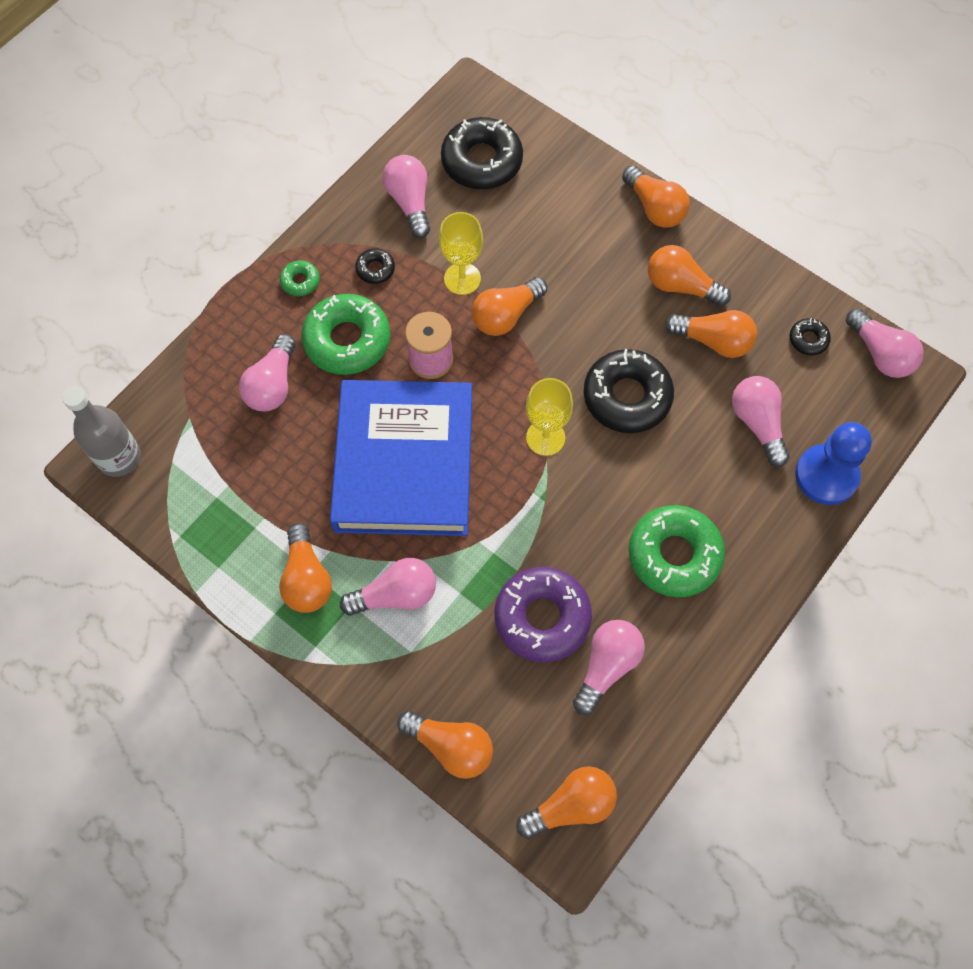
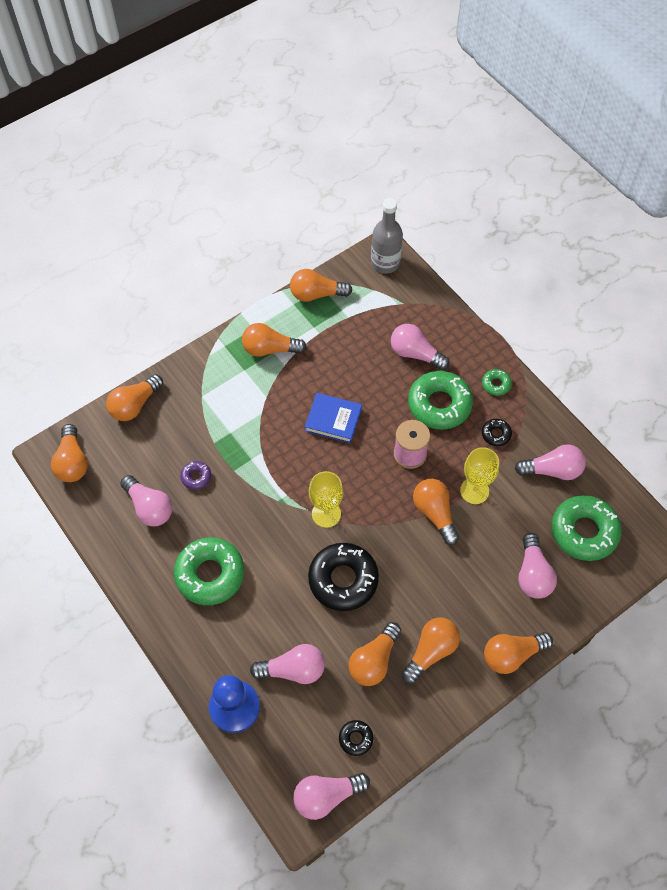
camera: 105 degrees right, 5 degrees down
(194, 539) = (316, 294): none -> orange light bulb
(395, 595) = (242, 395): pink light bulb -> pink light bulb (533, 574)
(404, 463) = (333, 420): blue book -> blue book, size x0.44
(482, 161) = (584, 531): black donut -> green donut
(542, 617) = (196, 477): purple donut -> purple donut, size x0.46

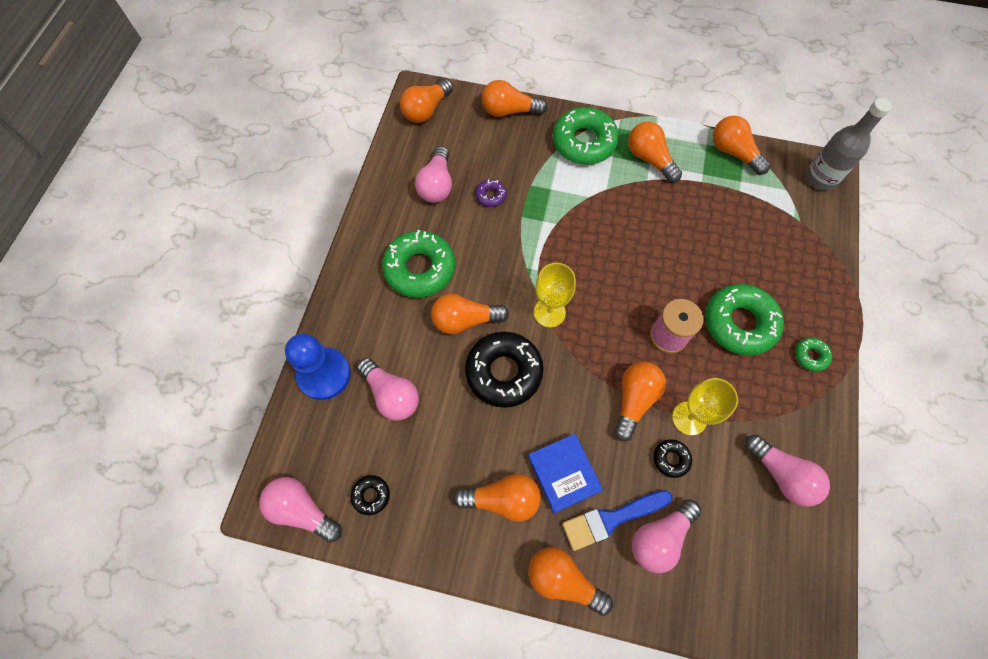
camera: 50 degrees right, 5 degrees up
(333, 420) = (637, 252): blue book -> blue book (564, 473)
(374, 660) = (453, 455): orange light bulb -> orange light bulb (465, 320)
(415, 354) = (765, 267): pink light bulb -> none
(496, 434) = (762, 394): black donut -> black donut (671, 459)
(498, 593) = (611, 519): none -> blue brush
(584, 531) = (750, 556): green donut -> green donut (584, 142)

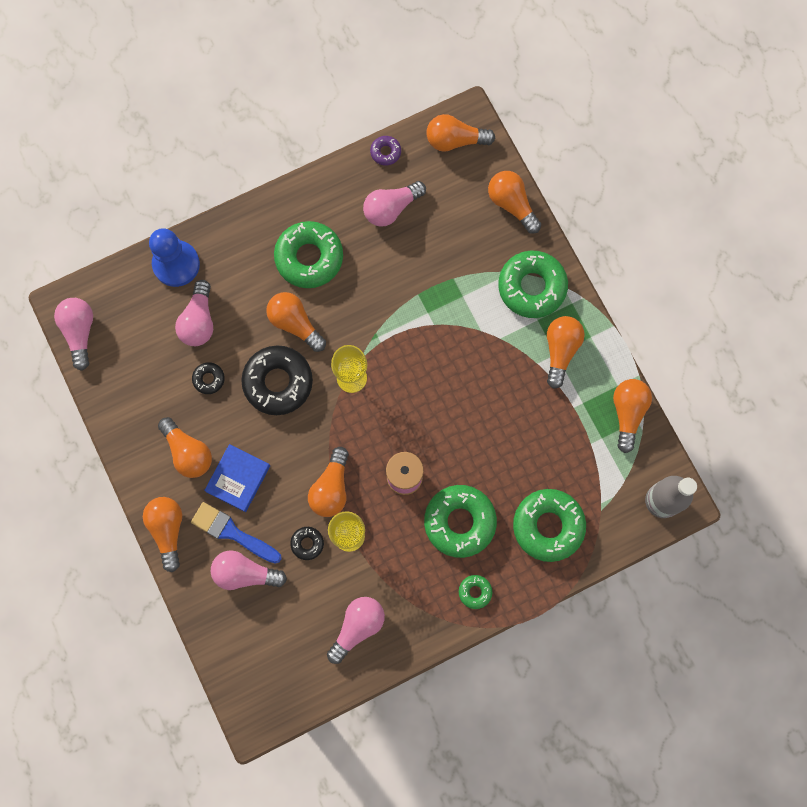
camera: 50 degrees right, 10 degrees up
(371, 495) = (123, 366): black donut -> black donut (209, 379)
(491, 195) = (417, 256): purple donut -> purple donut (385, 152)
(634, 400) = (331, 488): orange light bulb -> orange light bulb turned 120 degrees clockwise
(781, 475) = (357, 627): pink light bulb -> pink light bulb turned 150 degrees counterclockwise
(788, 264) = (548, 526): none -> green donut

